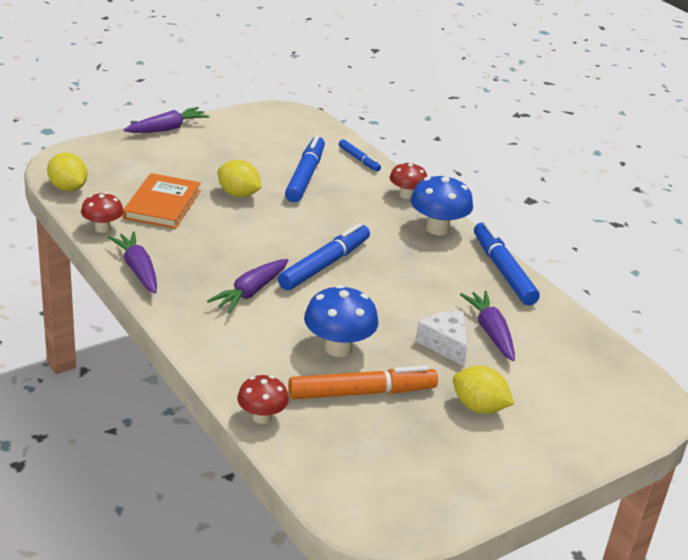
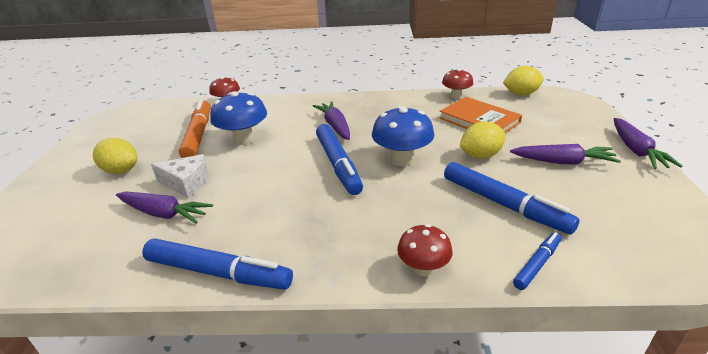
camera: 130 degrees right, 0 degrees up
(137, 269) = (397, 98): purple carrot -> purple carrot (563, 162)
(359, 159) = (537, 264): blue marker -> blue marker turned 135 degrees clockwise
(362, 392) = (198, 135): orange marker -> orange marker turned 150 degrees clockwise
(437, 229) = (334, 260): blue mushroom -> blue mushroom (402, 159)
(478, 407) = (121, 170): yellow lemon -> yellow lemon turned 45 degrees clockwise

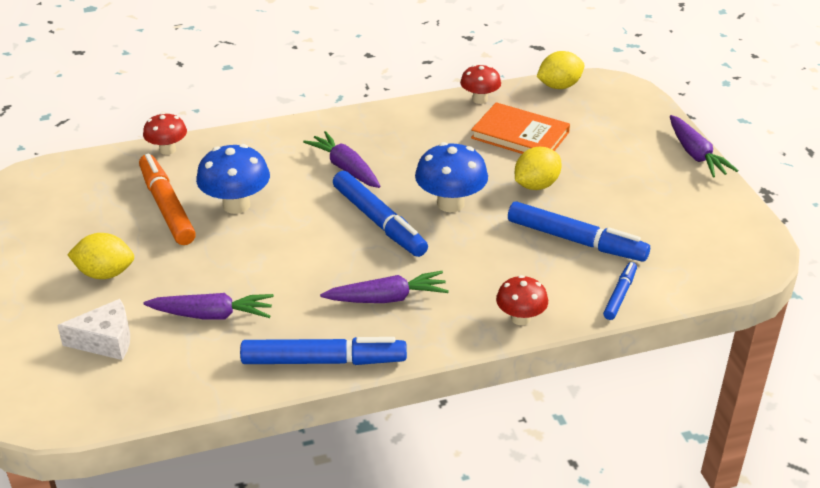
camera: 20 degrees left, 5 degrees up
(186, 183) = (208, 275): white cheese -> white cheese (106, 340)
(563, 162) = (625, 180): purple carrot -> purple carrot (387, 298)

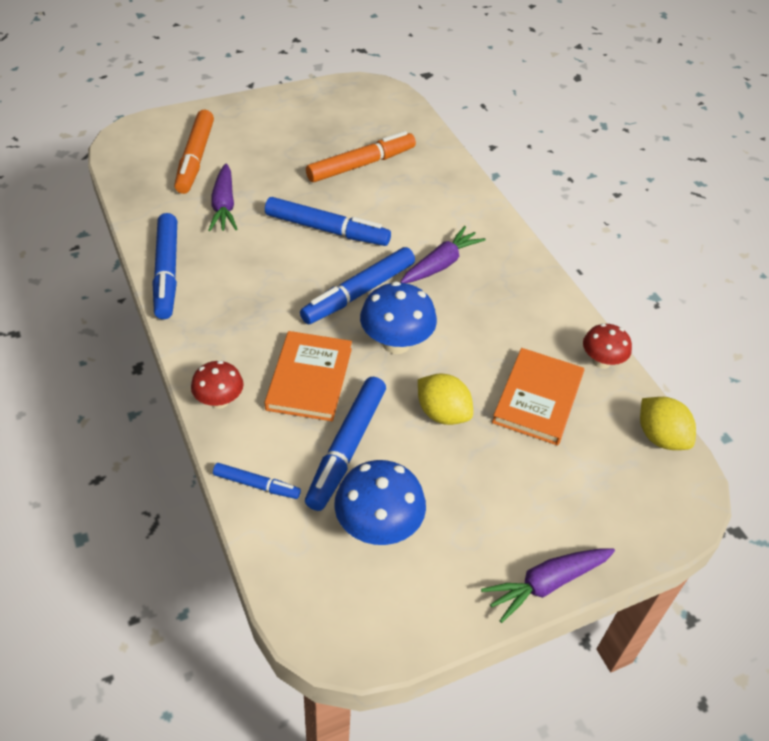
camera: 80 degrees right, 10 degrees up
(105, 273) = (272, 146): yellow lemon -> none
(106, 340) = (195, 158): white cheese -> orange marker
(167, 150) = (443, 154): red mushroom -> none
(236, 205) = (370, 202): blue mushroom -> blue mushroom (378, 527)
(275, 237) = (327, 230): none -> blue marker
(387, 298) = (247, 305): purple carrot -> none
(493, 259) = (309, 379): none -> orange book

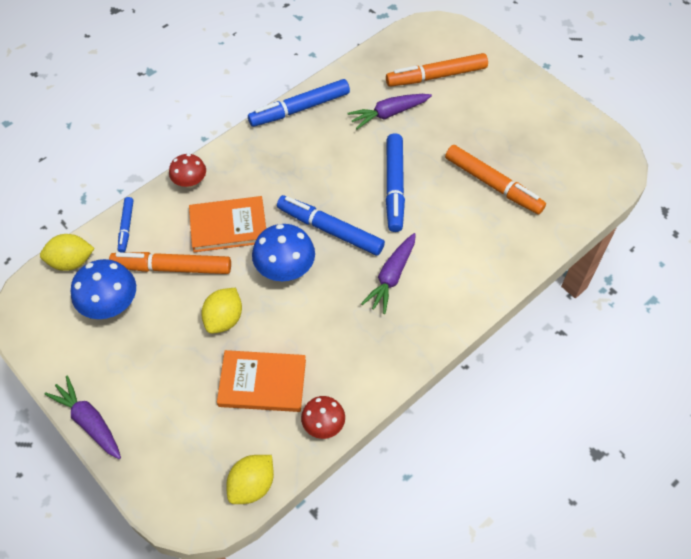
camera: 75 degrees right, 10 degrees up
(285, 562) = (71, 262): none -> yellow lemon
(346, 448) = (172, 268): blue marker -> orange marker
(441, 264) = (391, 277): purple carrot -> purple carrot turned 90 degrees clockwise

